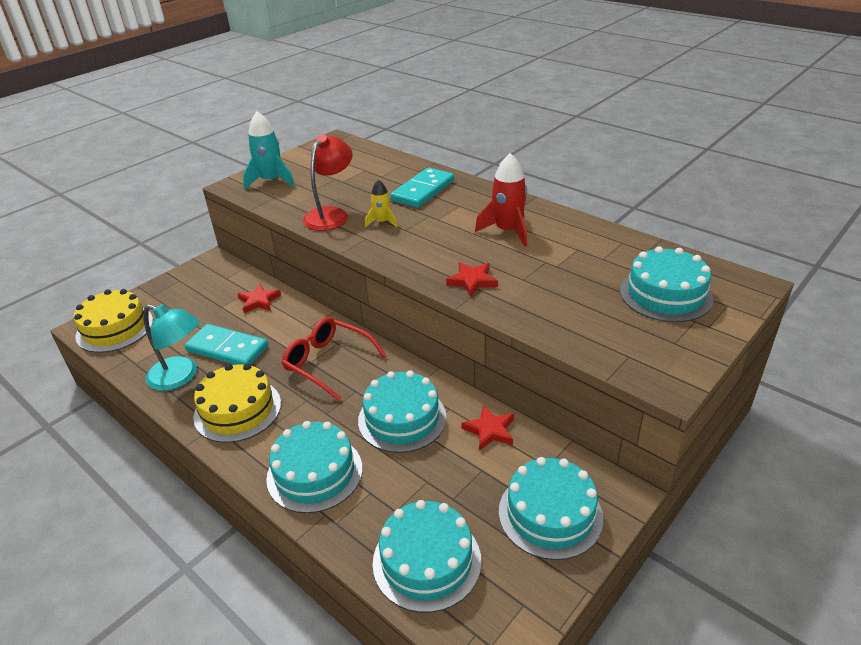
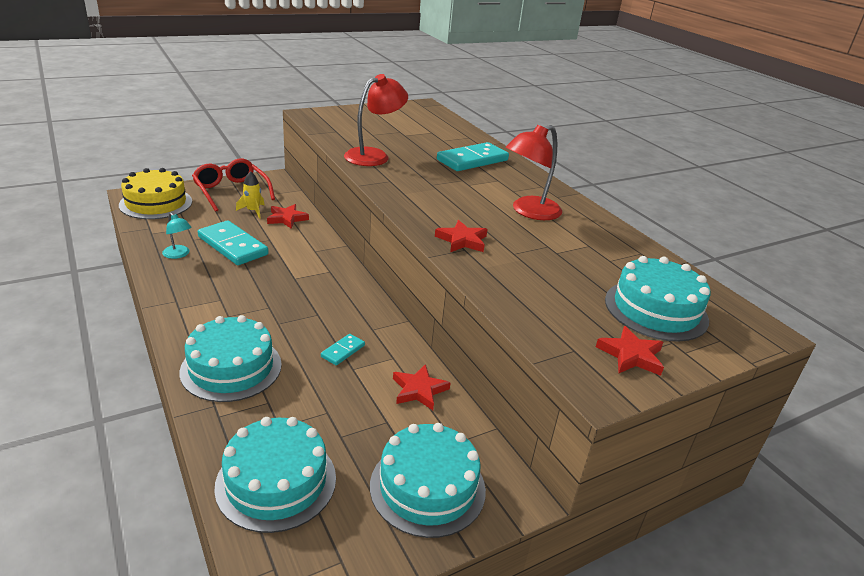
camera: 15 degrees right, 5 degrees down
(180, 377) = (178, 254): turquoise lamp -> turquoise lamp, size x0.54
(237, 410) = (205, 295): yellow cake -> none
(271, 181) = (343, 119): turquoise rocket -> none
(328, 362) = (309, 284): red glasses -> red glasses (231, 191)
(382, 222) = (415, 173): yellow rocket -> yellow rocket (253, 211)
(402, 418) = (343, 351): turquoise cake -> turquoise domino
(507, 231) = (529, 212): red rocket -> red lamp
(673, 344) = (631, 355): none -> red star

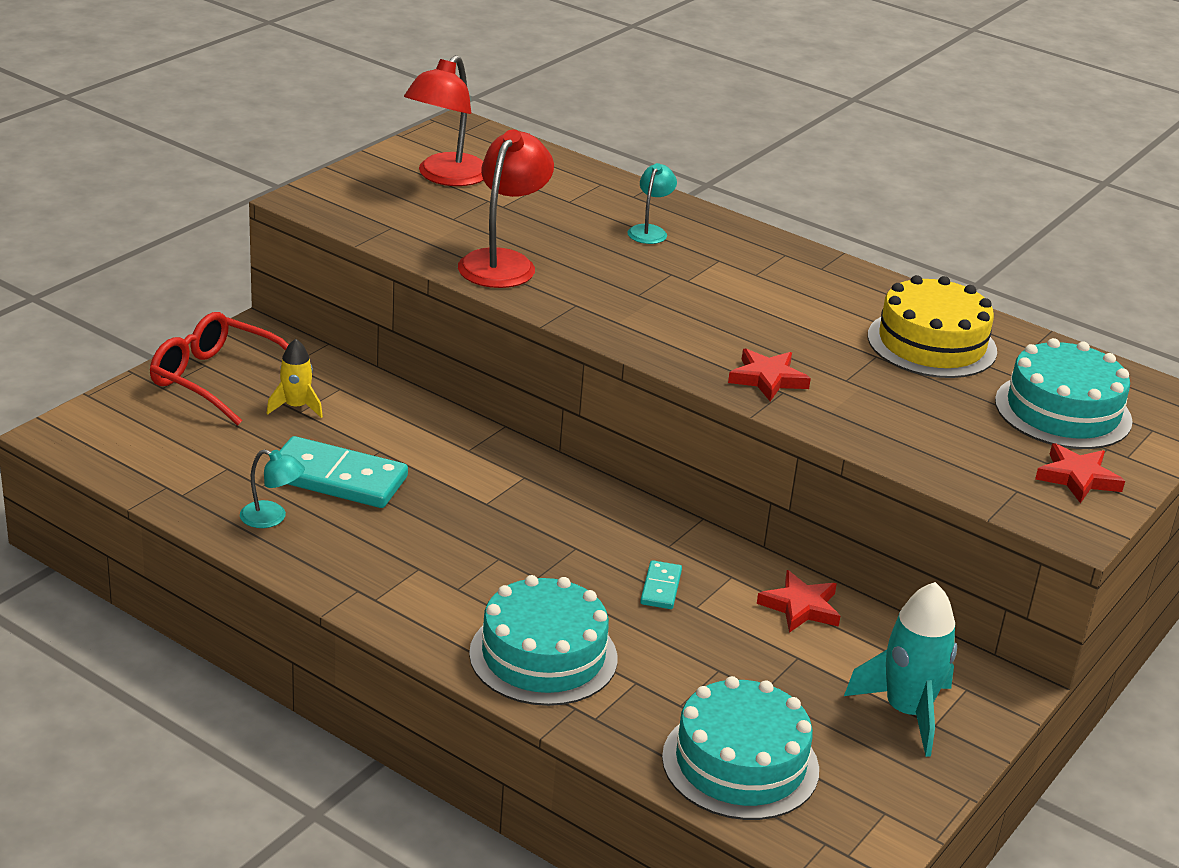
camera: 25 degrees left, 0 degrees up
(156, 203) = (119, 438): yellow cake -> yellow cake (931, 344)
(287, 218) = (365, 405): red star -> none
(427, 487) = (906, 712): turquoise cake -> turquoise rocket
(472, 160) = (650, 231): turquoise domino -> turquoise lamp
(529, 212) = (807, 306): red lamp -> red lamp (446, 177)

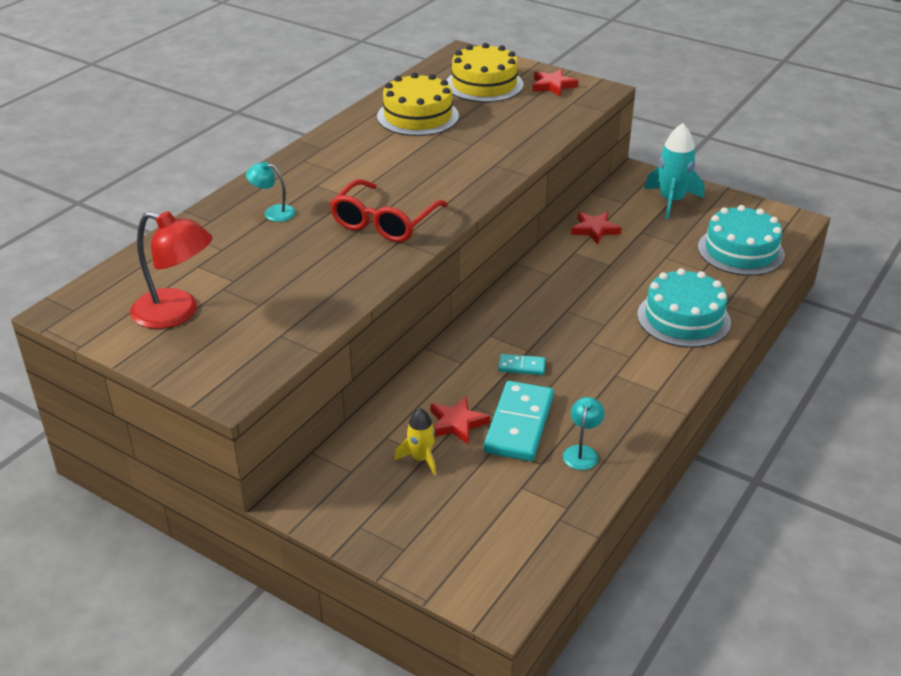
camera: 90 degrees left, 5 degrees up
(216, 379) = (384, 514): red glasses -> red glasses (384, 222)
(503, 262) = (337, 275): red lamp -> none
(660, 588) = (596, 277): turquoise domino -> turquoise domino (521, 366)
(767, 379) = (481, 169): red star -> red star (457, 423)
(1063, 411) = (484, 84): turquoise cake -> yellow cake

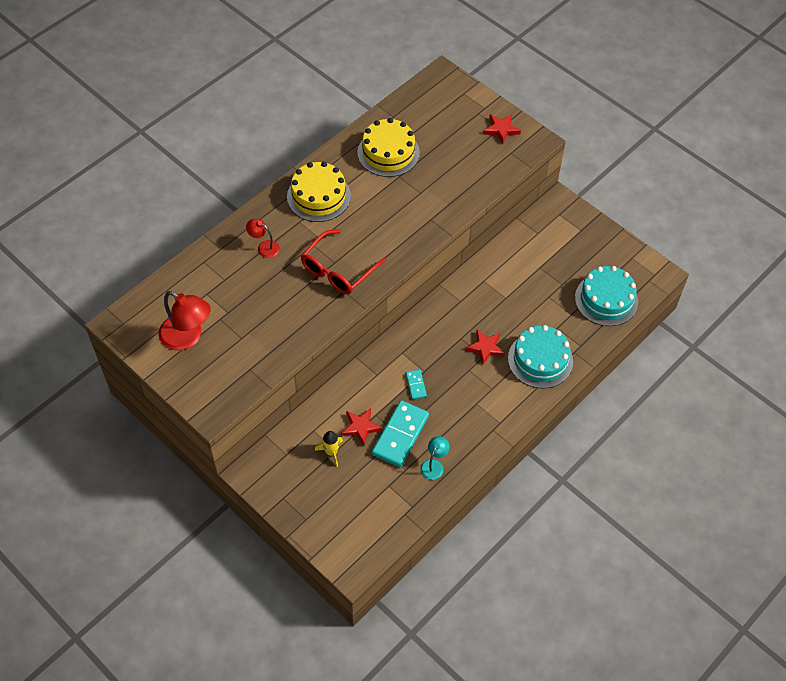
camera: 10 degrees right, 20 degrees up
(273, 212) = (264, 247): turquoise lamp -> red lamp
(484, 84) = (448, 120): yellow cake -> yellow cake (318, 196)
(521, 366) = (415, 385): turquoise domino -> turquoise domino turned 60 degrees clockwise
(594, 230) = (506, 259): red star -> red star (485, 348)
(671, 201) = (574, 237): turquoise rocket -> none

